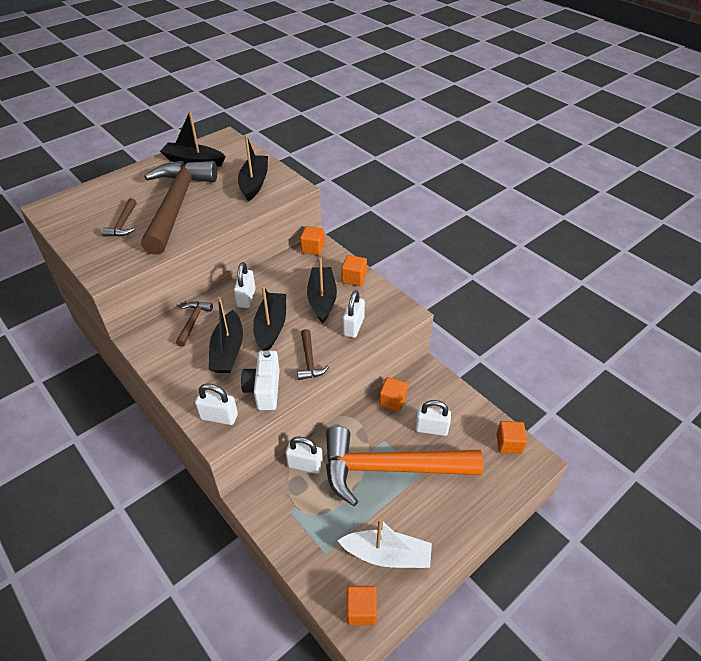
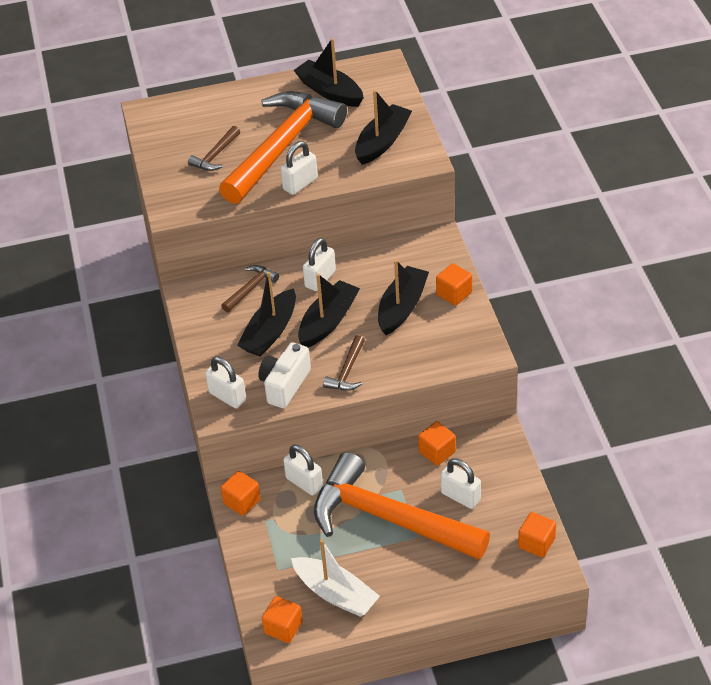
camera: 30 degrees right, 0 degrees up
(177, 205) = (282, 147): brown hammer -> orange hammer
(313, 248) = (429, 241): orange cube -> orange cube (242, 501)
(353, 326) = (417, 350): white padlock -> white padlock (300, 184)

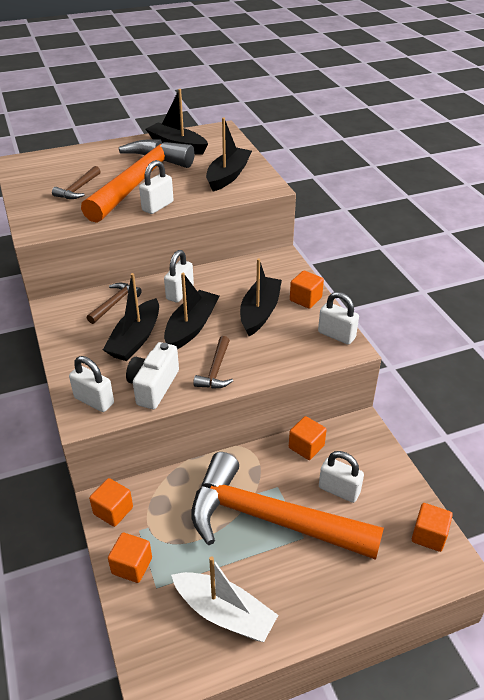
camera: 10 degrees left, 5 degrees down
(283, 627) = (167, 663): orange cube -> orange cube (132, 566)
(304, 483) = (177, 486): white padlock -> white padlock (336, 335)

